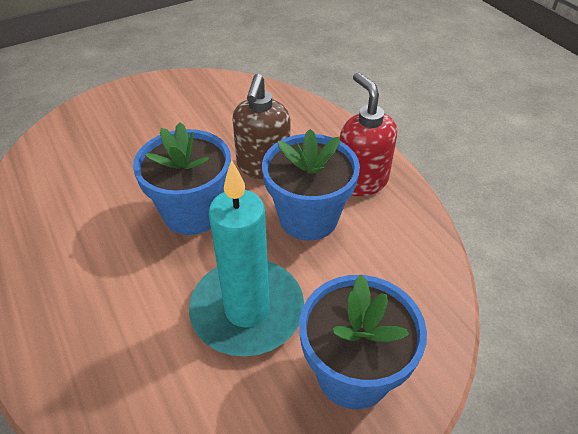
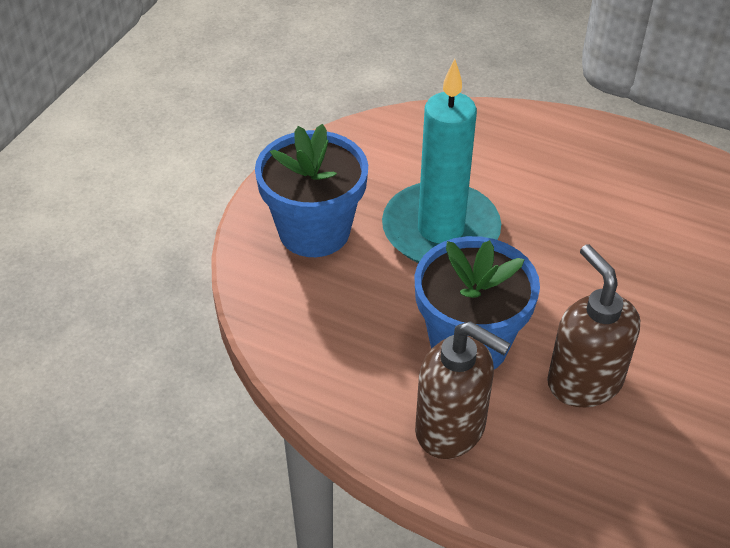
camera: 145 degrees right, 0 degrees up
(192, 213) = (590, 284): blue flower pot -> none
(361, 181) = (451, 429): red soap dispenser -> brown soap dispenser

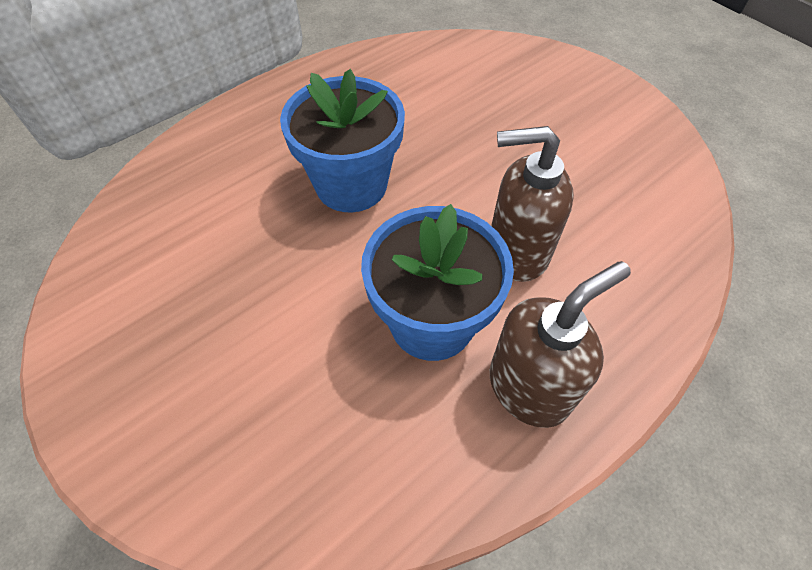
camera: 65 degrees left, 10 degrees up
(314, 231) = (186, 405): blue flower pot -> blue flower pot (351, 185)
(440, 230) = (272, 278): turquoise candle -> none

